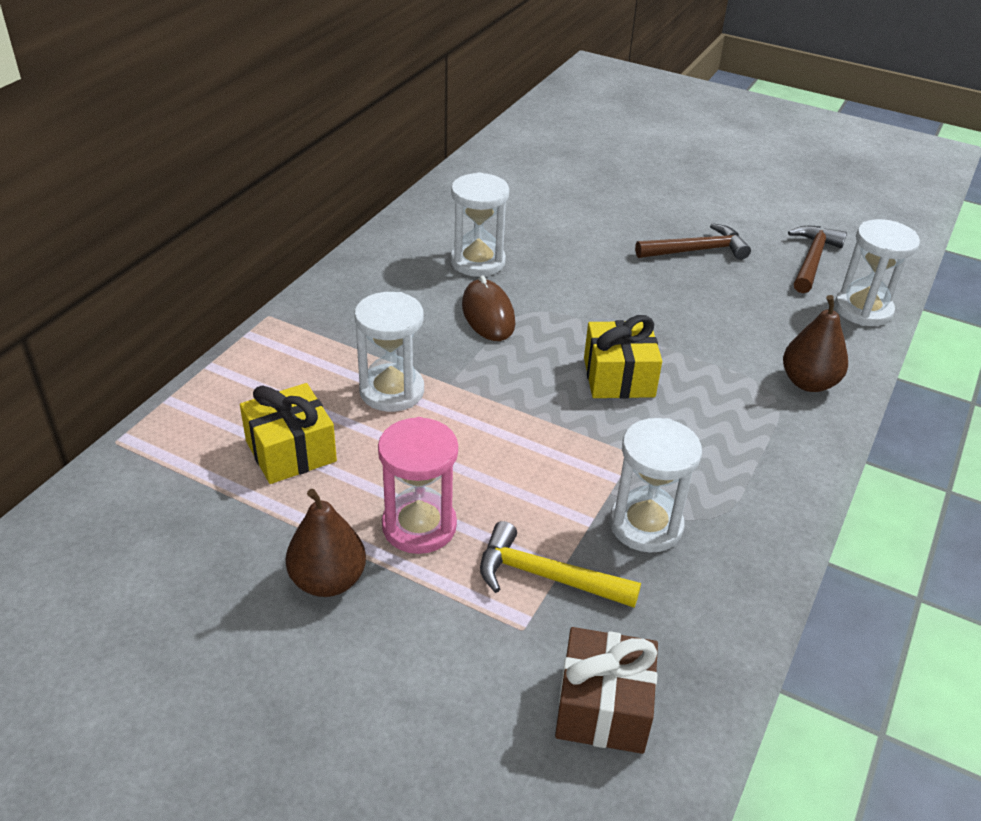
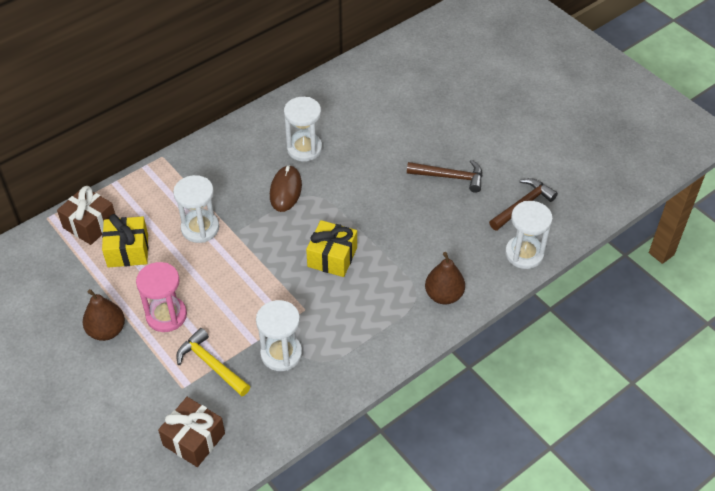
camera: 25 degrees right, 10 degrees up
(201, 431) = (90, 224): none -> brown gift

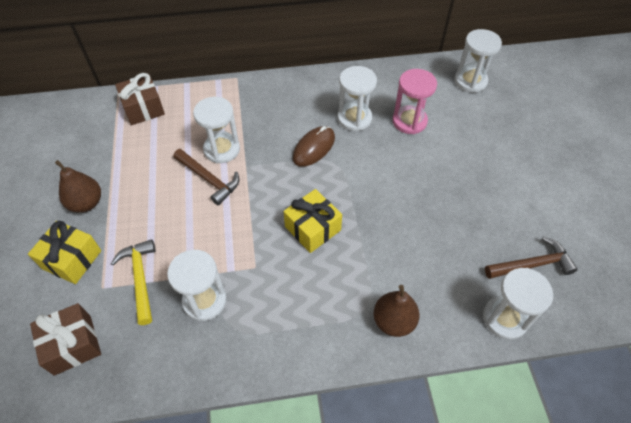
camera: 30 degrees right, 5 degrees up
(128, 251) = (154, 142): yellow gift -> yellow gift (72, 259)
(166, 315) = (140, 213): pink hourglass -> pink hourglass (409, 121)
(387, 72) = (470, 81): none -> white hourglass
(450, 177) = (473, 202): brown hammer -> brown hammer (209, 179)

